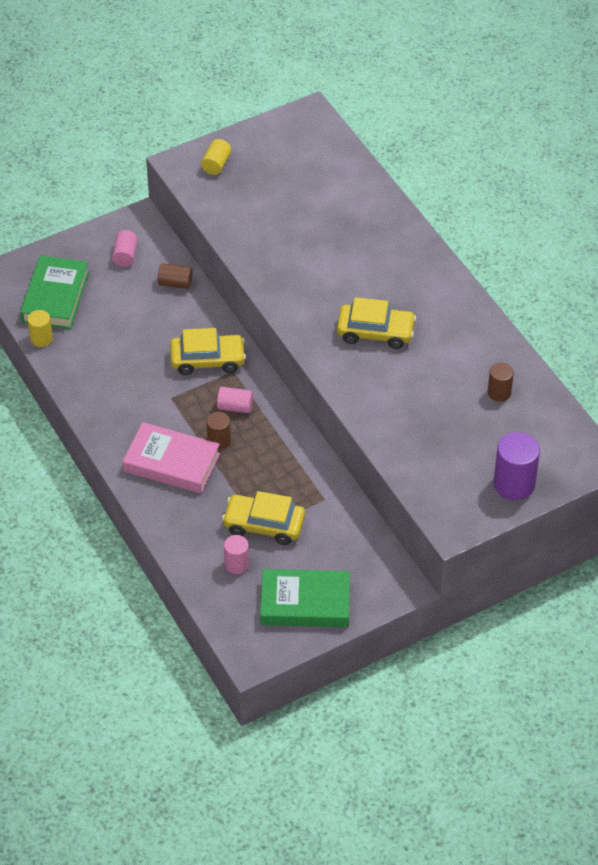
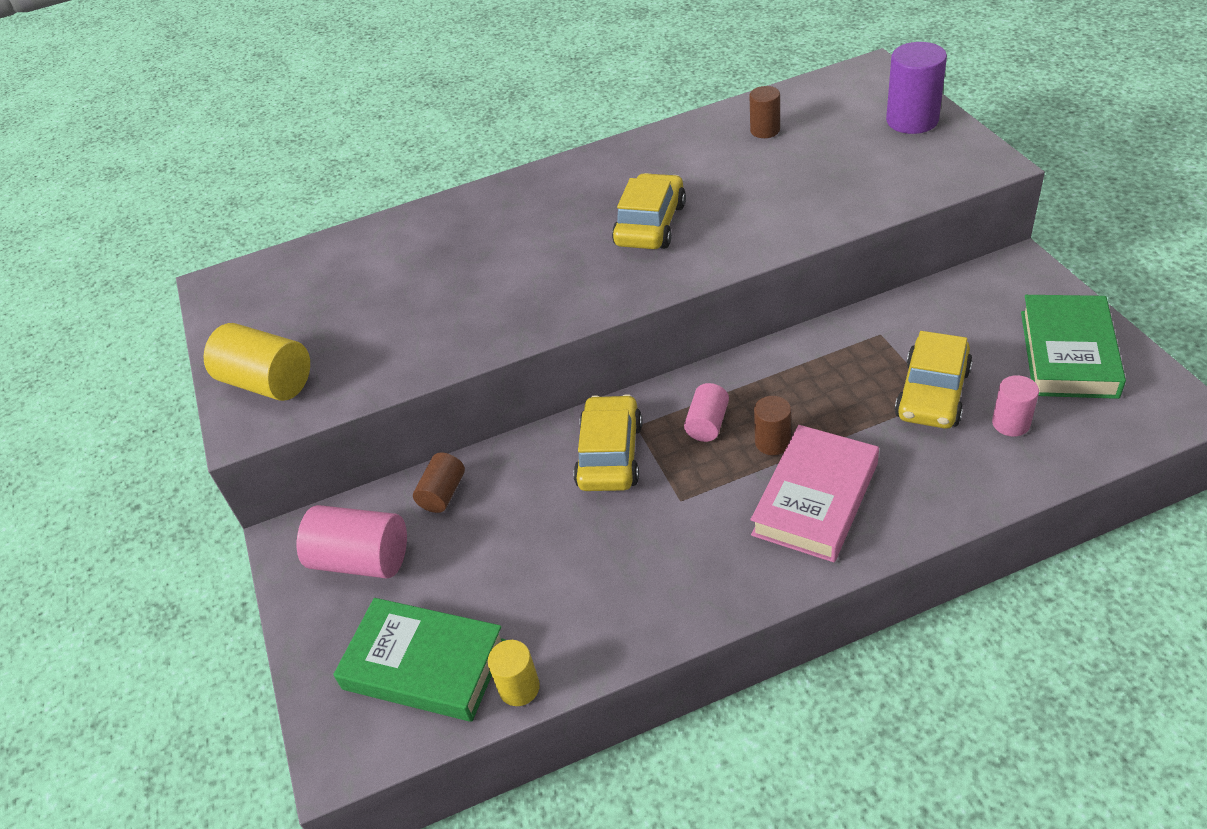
camera: 75 degrees left, 5 degrees down
(125, 255) = (361, 559): pink cylinder -> pink cylinder, size x1.70
(216, 164) = (267, 382): yellow cylinder -> yellow cylinder, size x1.70

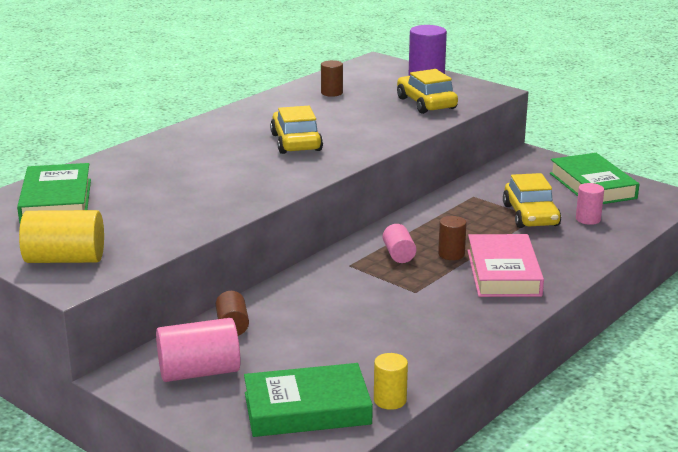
camera: 35 degrees left, 20 degrees down
(328, 277) = (56, 201): none -> green book
(610, 455) = (343, 281): yellow car -> yellow car (426, 103)

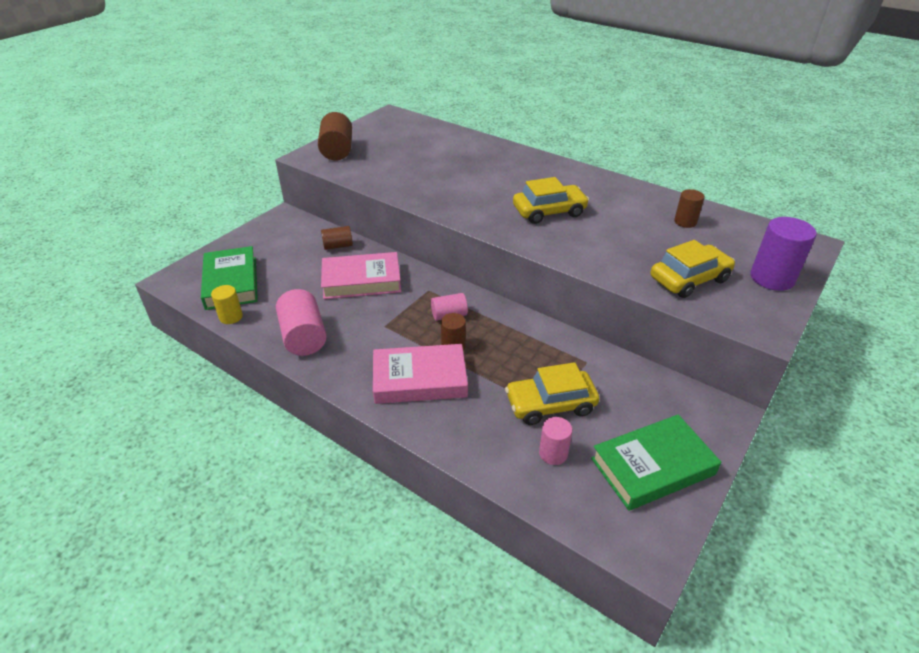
camera: 85 degrees right, 15 degrees up
(56, 201) = (419, 137): green book -> none
(65, 259) = (337, 150): yellow cylinder -> brown cylinder
(199, 372) = (283, 239): pink cylinder -> pink cylinder (304, 337)
(322, 306) = (361, 280): none -> pink book

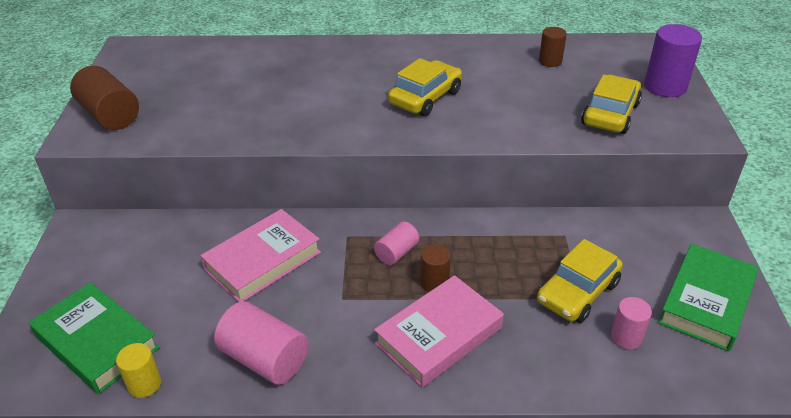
camera: 35 degrees left, 0 degrees up
(338, 246) = (190, 233): brown cylinder -> none

